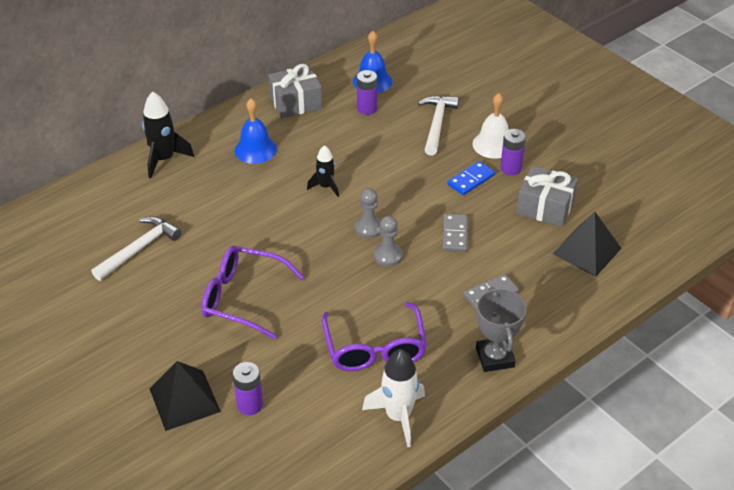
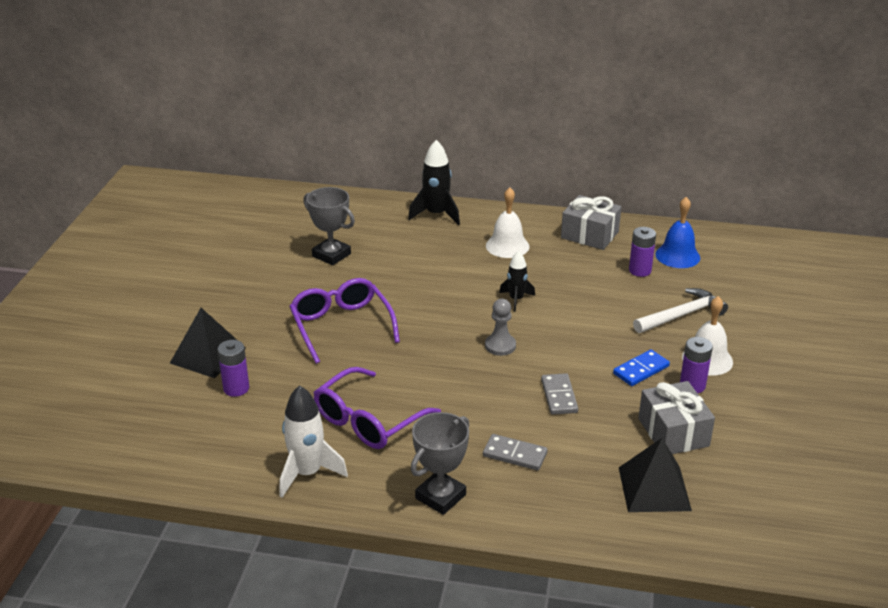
camera: 50 degrees right, 10 degrees down
(139, 249) = (331, 255): white hammer -> grey trophy
(255, 149) = (507, 246): blue bell -> white bell
(388, 256) = (482, 372): grey pawn -> none
(455, 235) = (559, 396): grey domino -> grey domino turned 60 degrees counterclockwise
(471, 180) = (641, 370): blue domino -> blue domino turned 45 degrees counterclockwise

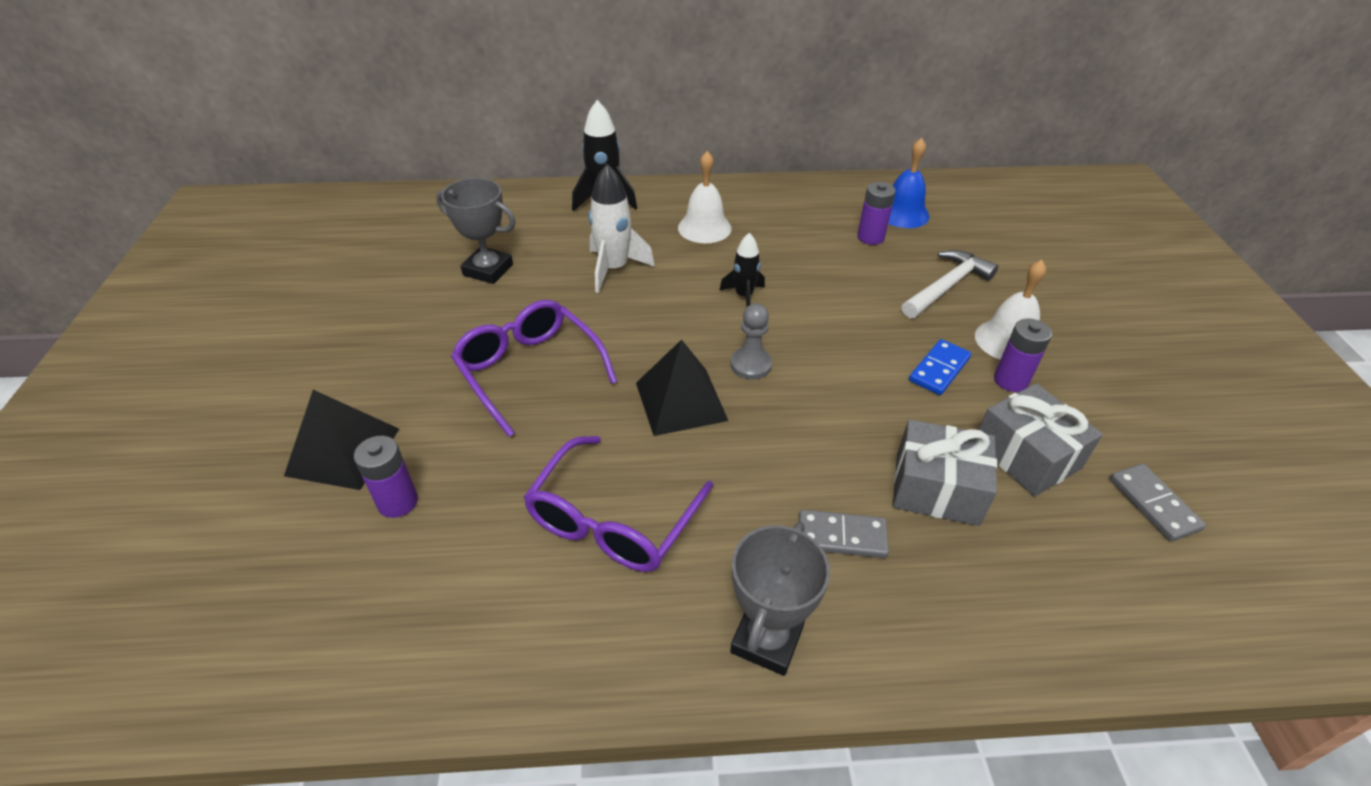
camera: 15 degrees left, 10 degrees up
(307, 473) = (547, 641): white rocket -> white rocket (614, 269)
(559, 396) = (858, 427): grey domino -> grey domino (1153, 504)
(589, 235) = (793, 201): grey gift -> grey gift (936, 488)
(654, 488) = (1052, 554): black pyramid -> black pyramid (681, 401)

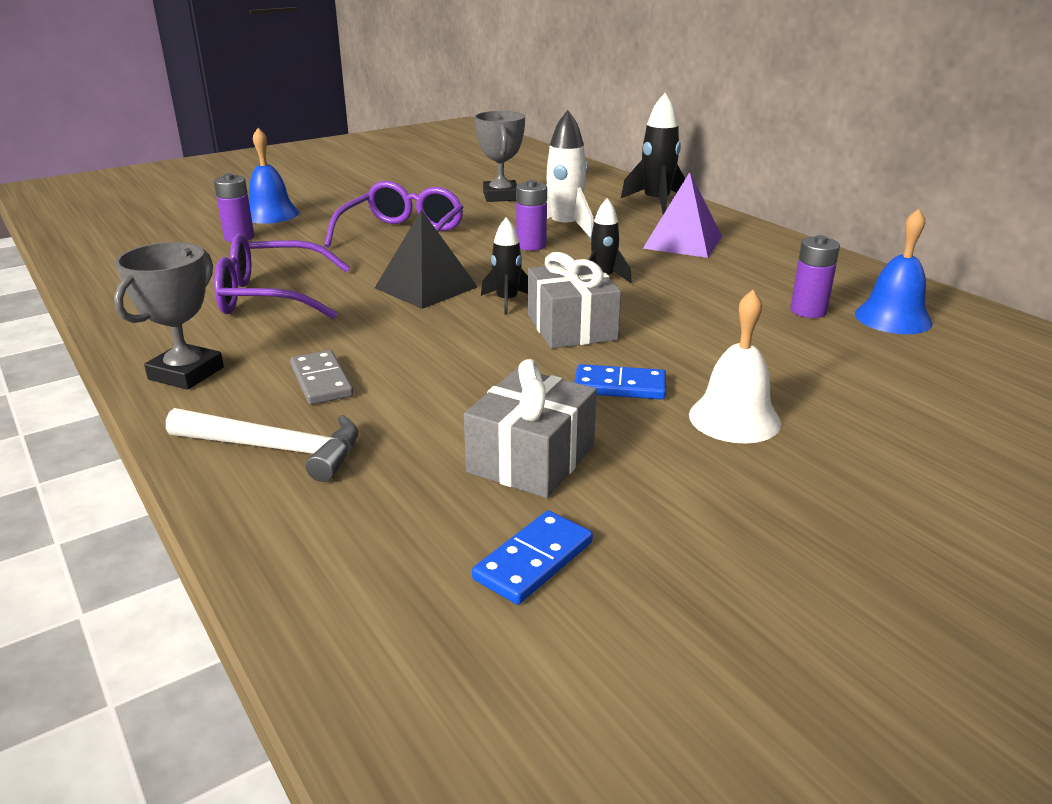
camera: 60 degrees right, 15 degrees down
(343, 451) = (271, 214): black pyramid -> blue bell
(704, 228) = (683, 242): white bell -> purple pyramid
(751, 365) = (507, 301): grey pawn -> black rocket
(767, 639) = (186, 373): grey trophy -> grey trophy turned 60 degrees counterclockwise
(936, 488) = (425, 415): grey gift -> grey gift (571, 327)
(947, 287) = (785, 366): white hammer -> white hammer (275, 449)
(1010, 380) = (657, 431): purple battery -> purple battery (531, 245)
(1153, 504) = (534, 561): grey domino -> blue domino

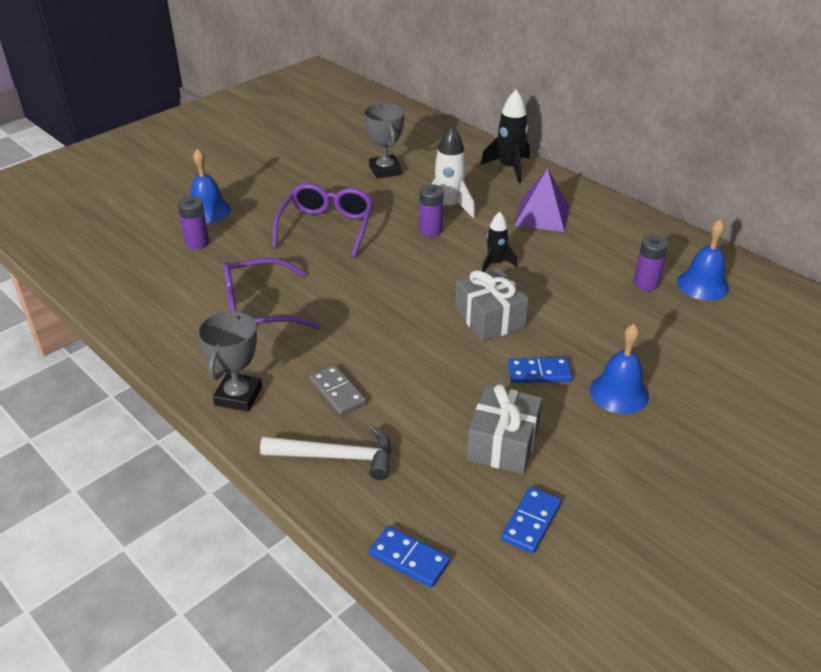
camera: 10 degrees left, 10 degrees up
(309, 586) = (409, 559): none -> blue domino
(426, 287) = (370, 287): black pyramid -> none
(507, 301) = (435, 296): black rocket -> none
(734, 418) = (619, 393): white bell -> blue bell

